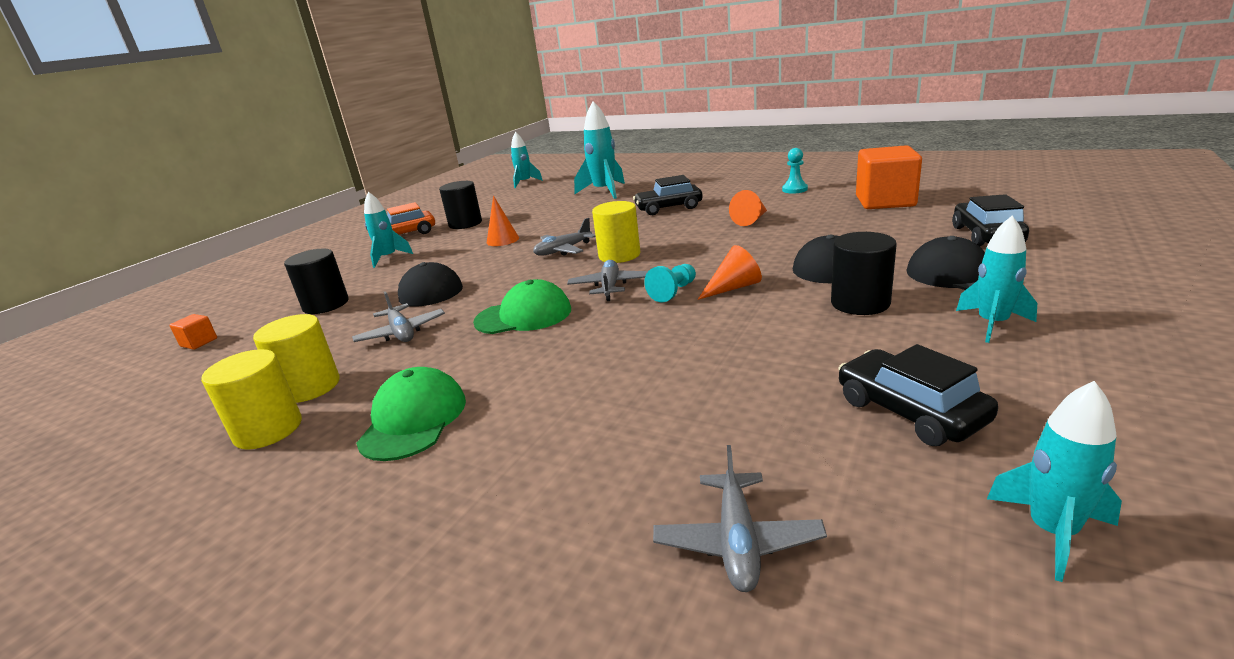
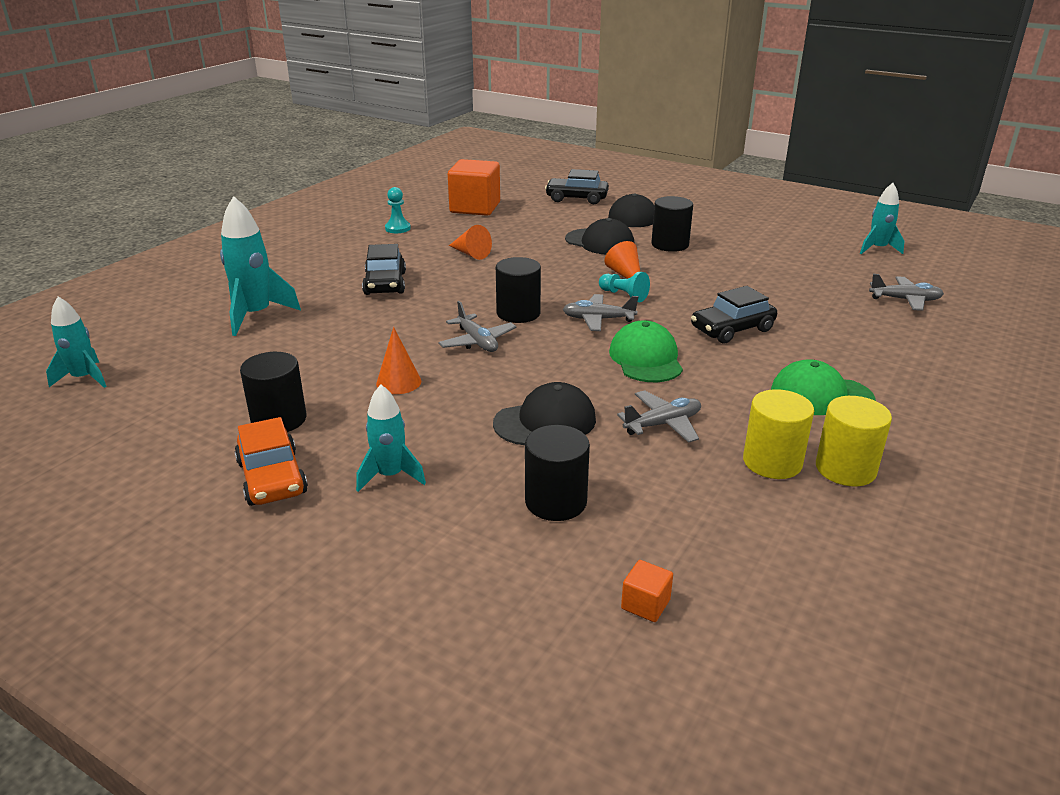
camera: 90 degrees left, 5 degrees up
(619, 255) = (518, 313): yellow cylinder -> black cylinder
(910, 411) = (797, 254): black car -> black car (732, 329)
(992, 324) = (708, 223): turquoise rocket -> none

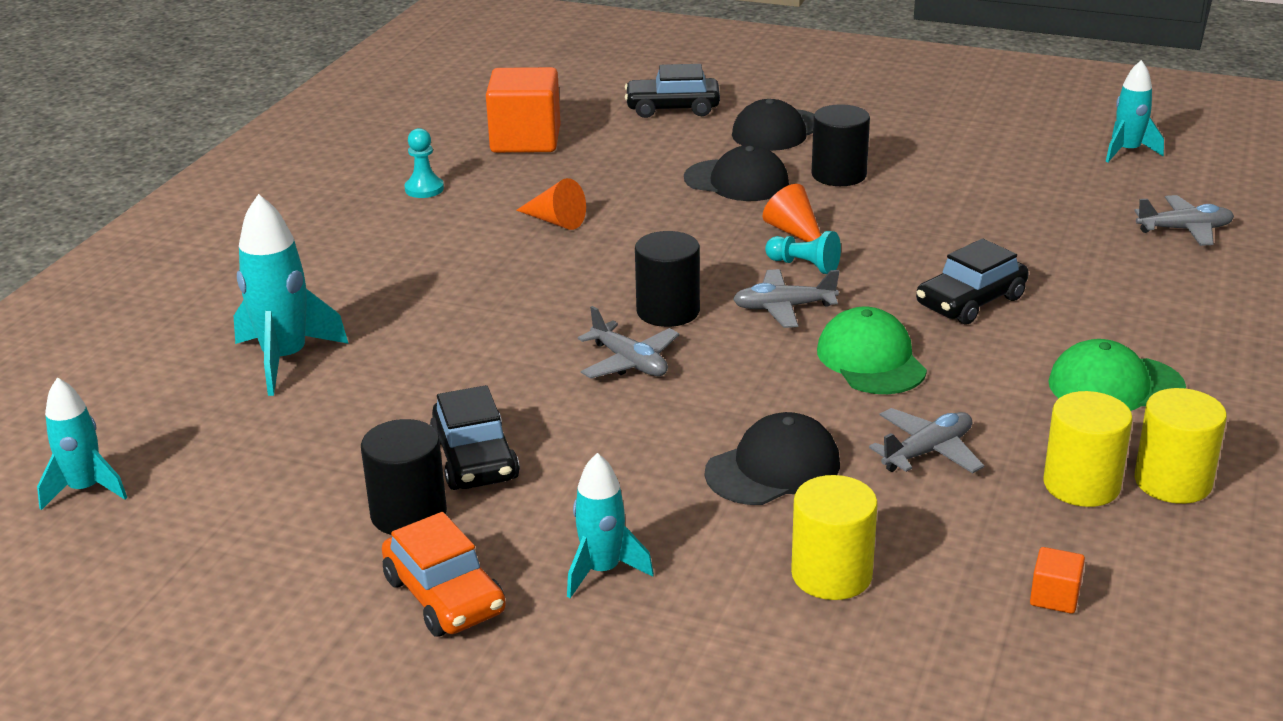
camera: 10 degrees left, 0 degrees up
(385, 283) = (451, 285): black car -> black car (474, 459)
(398, 382) = (548, 437): orange cone -> none
(556, 501) = (831, 575): black cylinder -> yellow cylinder
(645, 604) = (989, 685): orange cube -> orange cube (1054, 597)

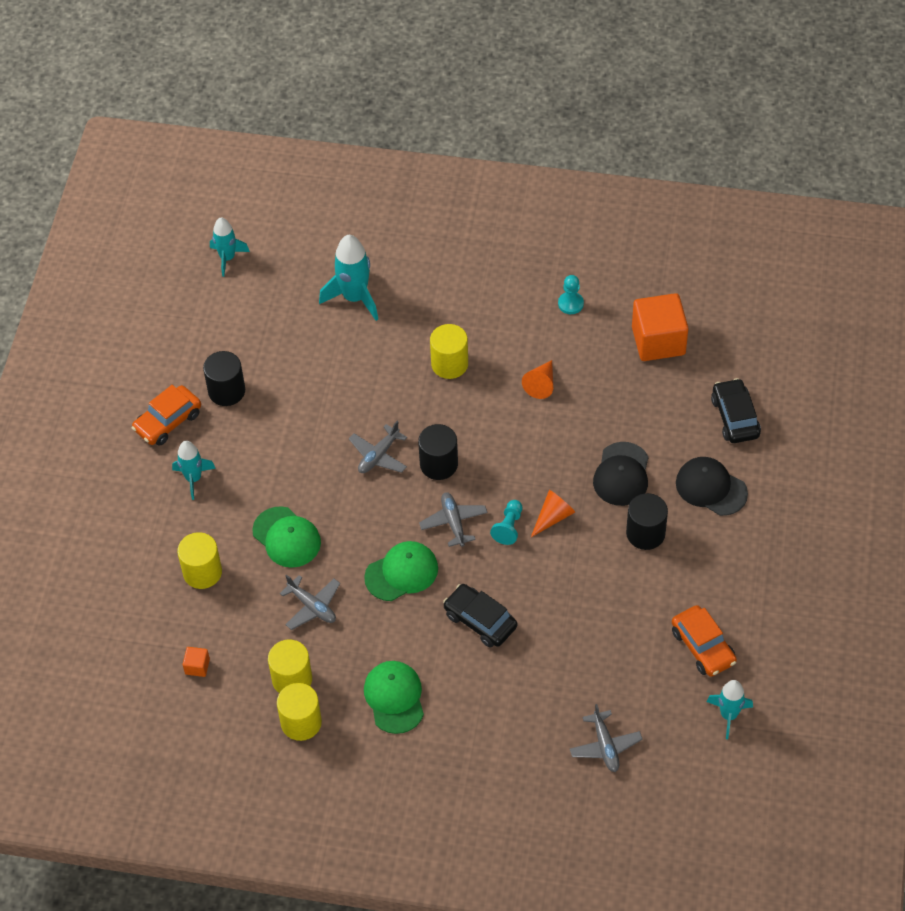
camera: 80 degrees right, 25 degrees up
(474, 459) = (275, 406): black car -> none
(477, 287) = (449, 364): none -> yellow cylinder
(773, 468) = (287, 537): black cap -> green cap
(1023, 157) = (703, 646): none -> orange car

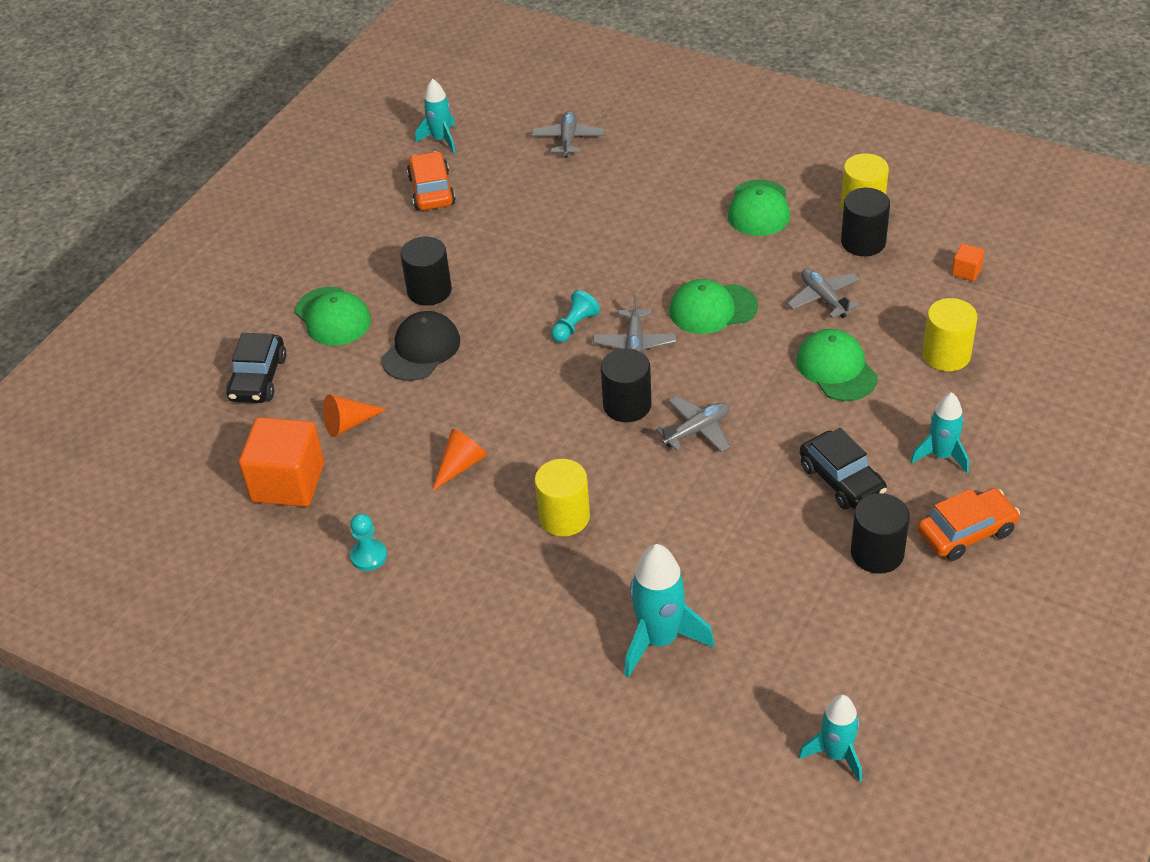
camera: 160 degrees left, 10 degrees down
(292, 679) = (863, 242): yellow cylinder -> black cylinder
(480, 620) = (644, 252): black car -> black car (841, 480)
(553, 517) = (520, 326): orange cone -> orange cone (348, 424)
(711, 488) = (333, 317): black cap -> green cap

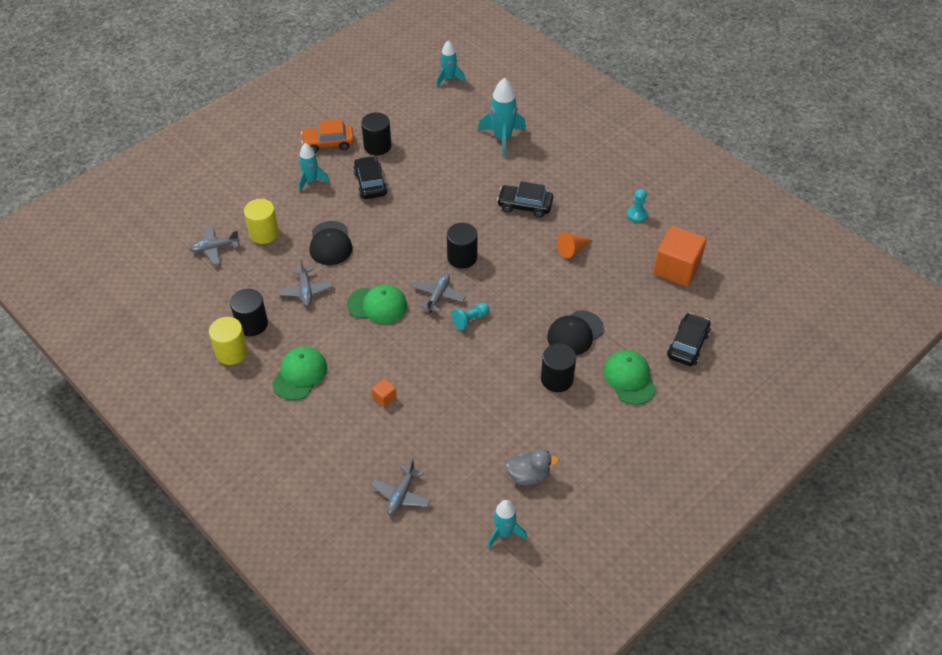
camera: 165 degrees left, 5 degrees up
(348, 424) = (633, 295): orange cone -> none
(432, 190) = (528, 475): orange car -> grey duck
(564, 517) = (525, 205): yellow cylinder -> black car
(697, 430) = (430, 231): grey plane -> grey plane (215, 248)
(836, 369) = (330, 243): green cap -> black cap
(966, 271) = (207, 282): orange cube -> orange cube (384, 397)

